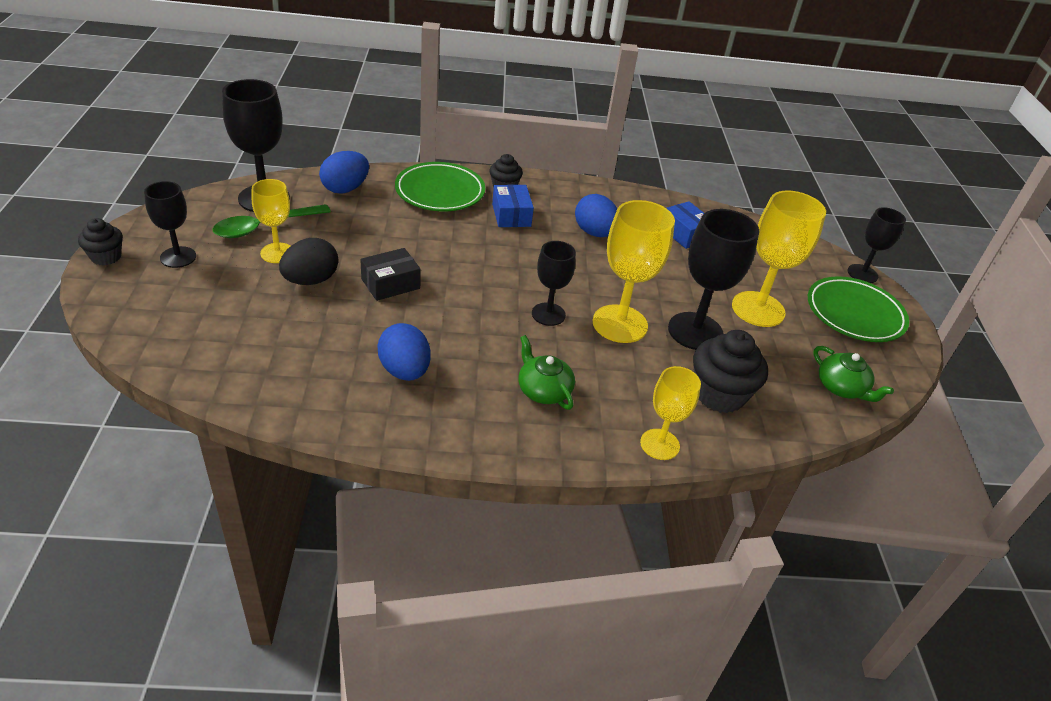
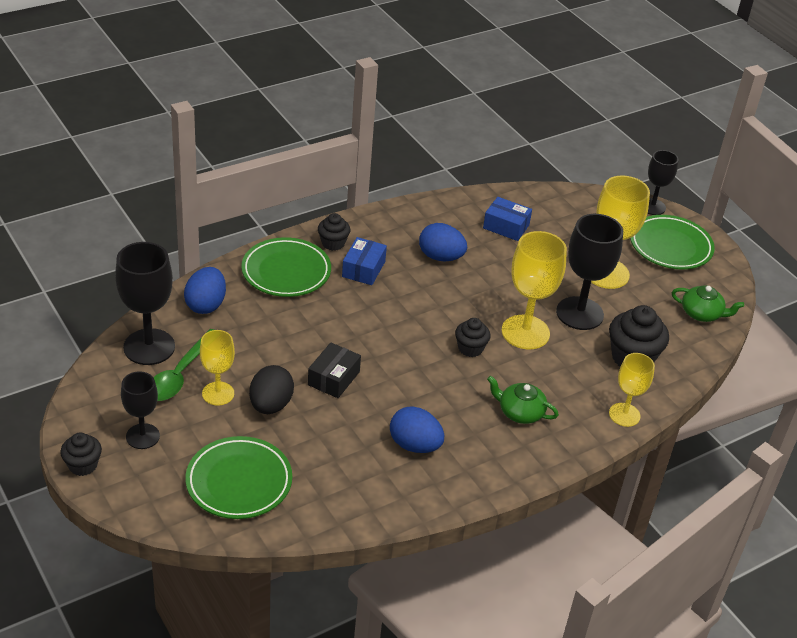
camera: 30 degrees left, 0 degrees up
(211, 326) = (239, 482): none -> green plate
(511, 215) = (363, 269): blue box -> blue box turned 60 degrees clockwise
(548, 314) = (470, 348): black goblet -> black cupcake

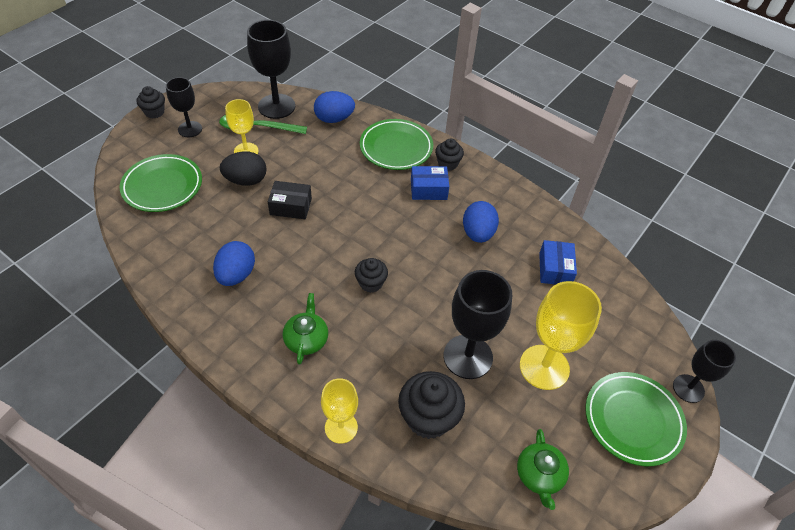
camera: 70 degrees right, 10 degrees up
(525, 332) = (415, 318): yellow goblet -> none

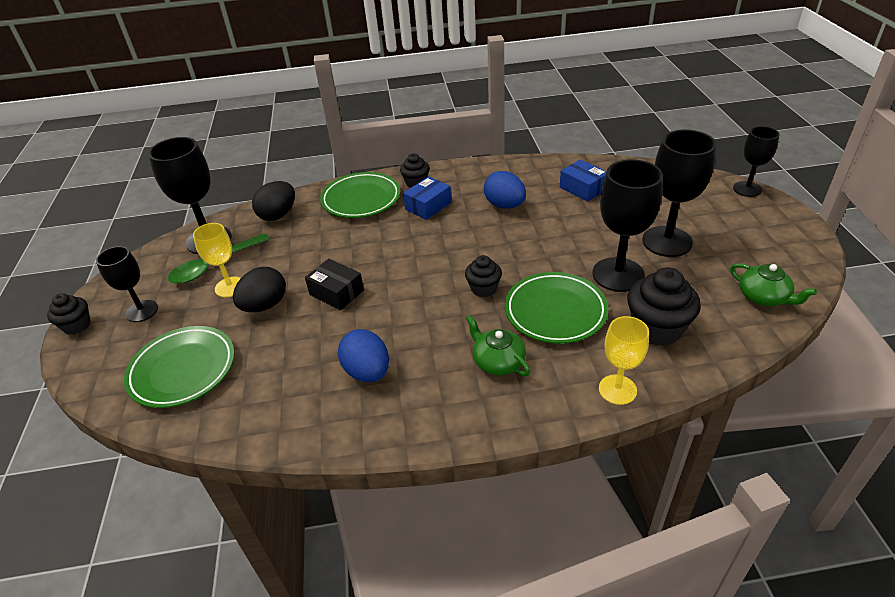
camera: 40 degrees left, 10 degrees down
(291, 206) = (336, 292): black box -> black box turned 75 degrees clockwise
(334, 119) = (278, 215): blue egg -> black egg
(544, 367) = (667, 241): yellow goblet -> black goblet
(633, 420) = (752, 226): green plate -> green plate (555, 311)

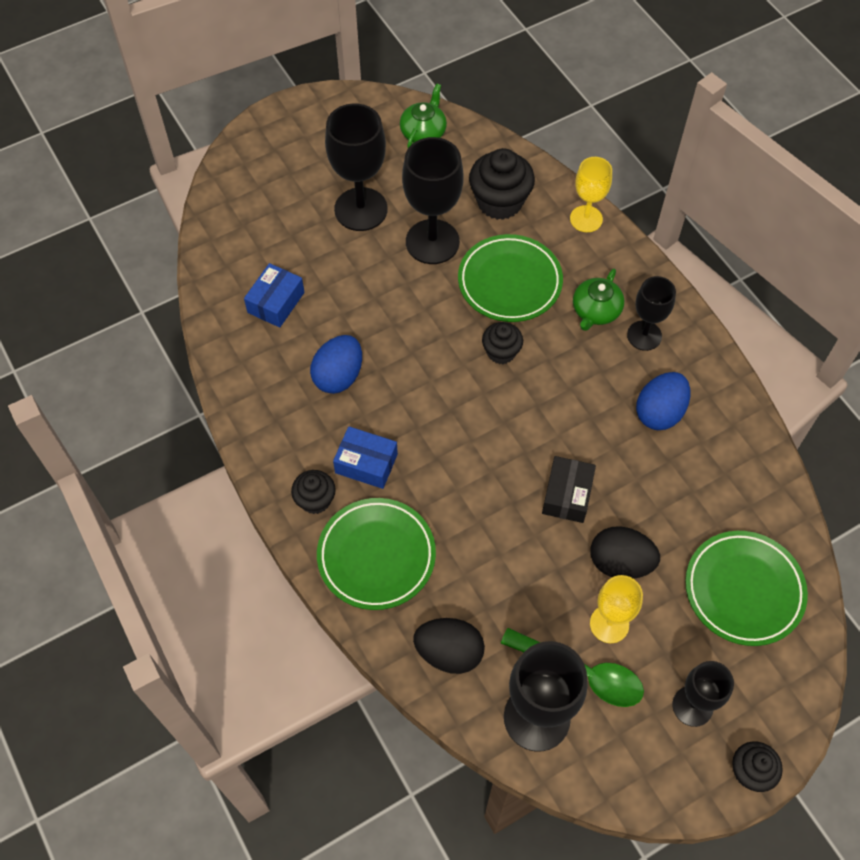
camera: 115 degrees left, 20 degrees up
(747, 189) = (235, 150): black goblet -> black goblet (644, 335)

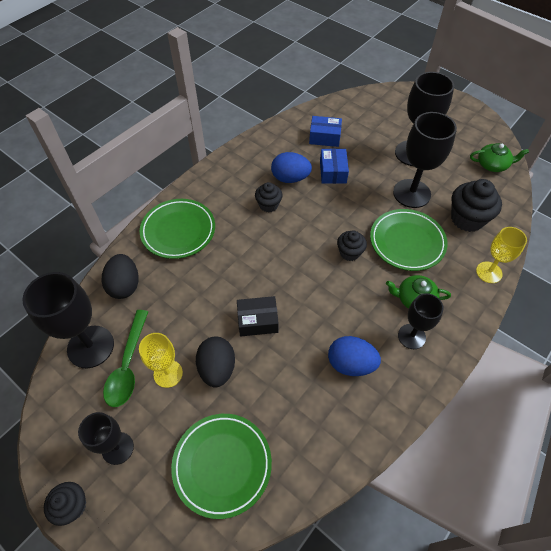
camera: 70 degrees right, 5 degrees down
(315, 500) = (204, 193): black cupcake -> black cupcake (268, 205)
(366, 463) = (237, 208): blue box -> blue box (333, 172)

